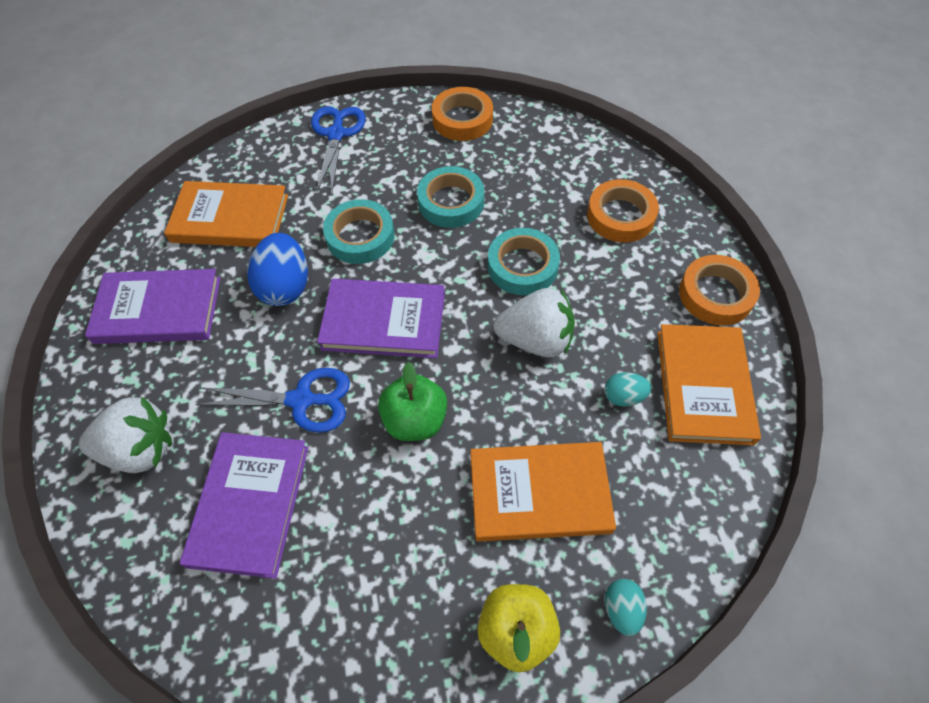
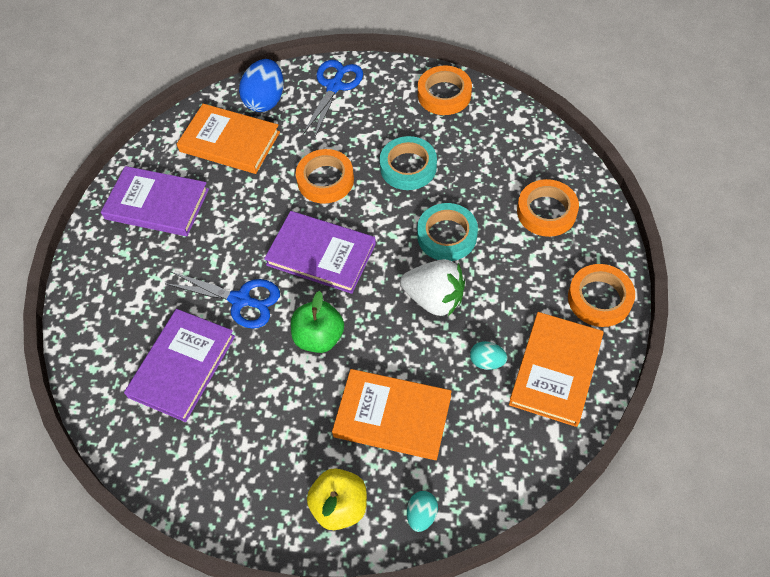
camera: 20 degrees right, 0 degrees up
(140, 449) = (118, 306): white strawberry -> none
(285, 286) = (255, 208): blue egg -> blue egg (265, 100)
(360, 236) = (325, 180): turquoise tape -> orange tape

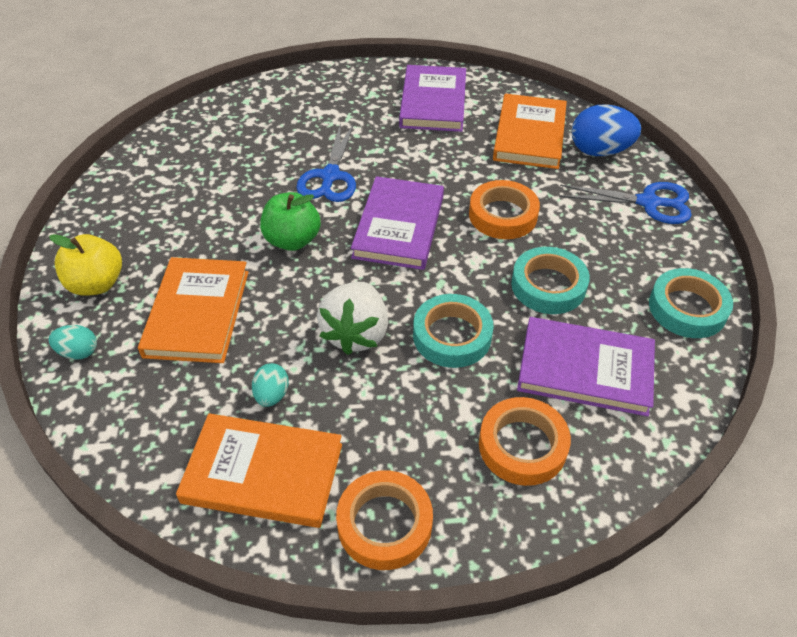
camera: 75 degrees right, 10 degrees down
(182, 366) = (251, 151): purple book -> purple book (585, 369)
(444, 94) = (687, 308): orange tape -> turquoise tape

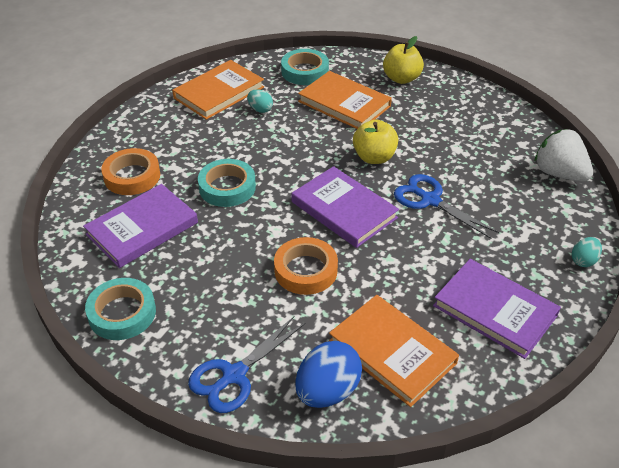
camera: 125 degrees right, 5 degrees down
(78, 352) = (353, 63): turquoise egg -> turquoise egg (583, 261)
(292, 240) = (374, 157): green apple -> yellow apple
(355, 333) = (270, 152): white strawberry -> white strawberry (559, 173)
(384, 524) = (152, 115): orange tape -> none
(548, 286) = (217, 253): turquoise tape -> turquoise tape (305, 71)

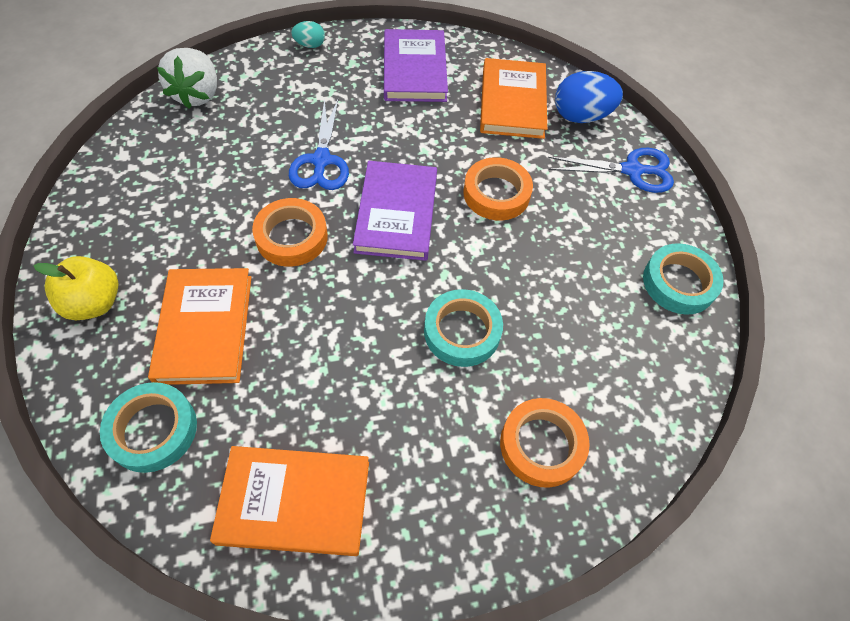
camera: 135 degrees left, 15 degrees up
(142, 229) = (591, 357): purple book -> none
(260, 109) = (292, 414): turquoise egg -> none
(374, 157) = (291, 237): yellow apple -> orange tape

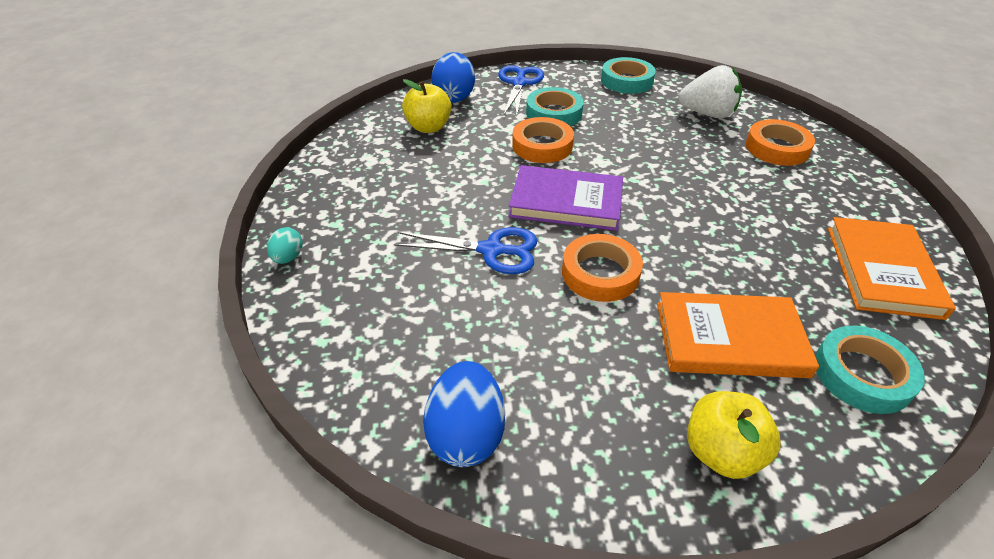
camera: 80 degrees left, 15 degrees down
(135, 157) = (466, 434): none -> blue egg
(197, 94) = (350, 369): white strawberry -> white strawberry (707, 114)
(414, 69) = (363, 180): purple book -> none
(462, 332) = (691, 174): turquoise tape -> turquoise tape (554, 113)
(512, 102) = (428, 127): orange book -> yellow apple

